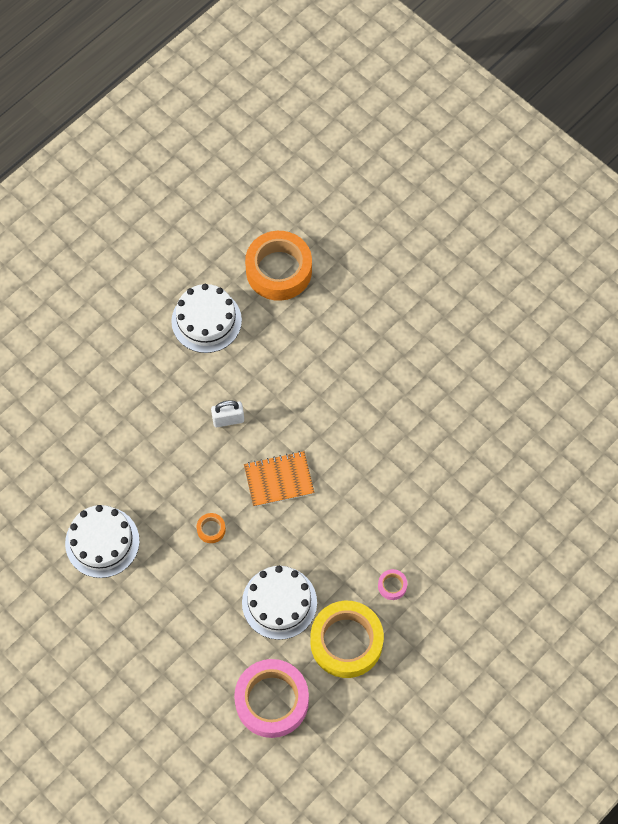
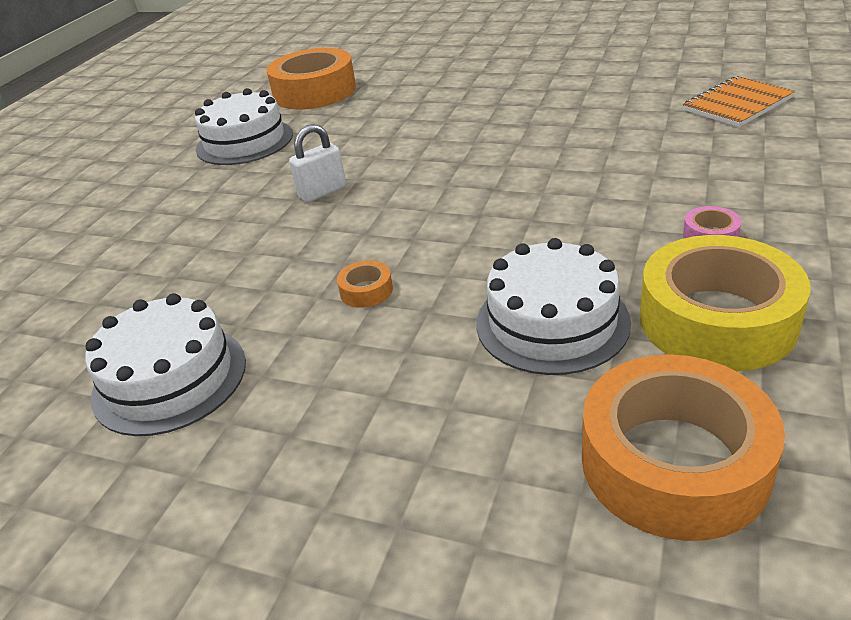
camera: 20 degrees left, 30 degrees down
(272, 701) = (674, 462): pink tape -> orange tape
(279, 480) = (437, 211): orange notebook -> orange notebook (737, 104)

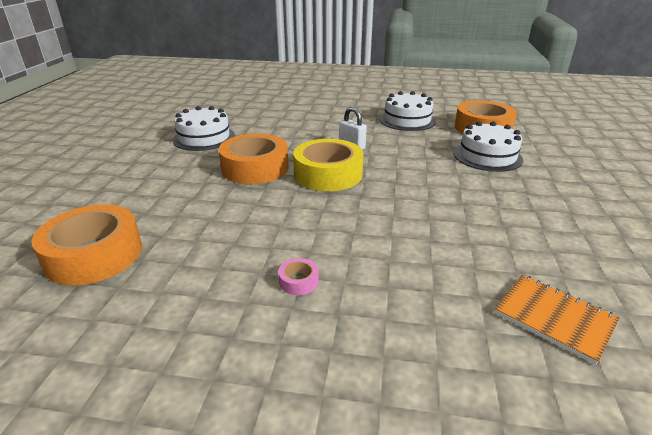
camera: 75 degrees right, 5 degrees down
(366, 291) = (255, 168): orange tape -> orange tape, size x2.47
(552, 322) = (214, 219): white cake -> white cake (487, 156)
(717, 320) = (199, 277): yellow tape -> yellow tape (328, 174)

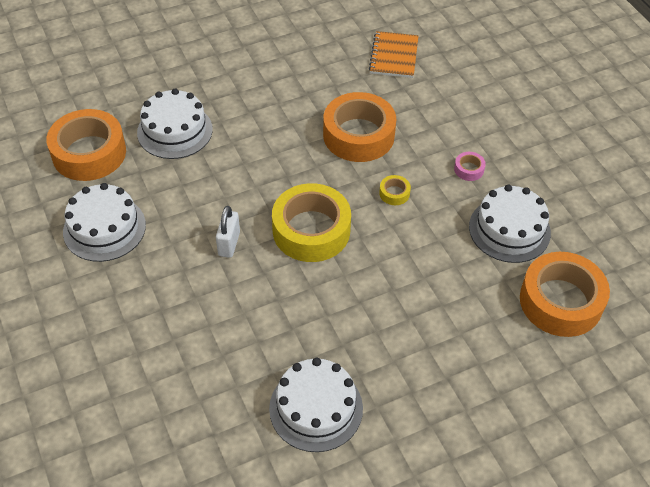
camera: 125 degrees left, 20 degrees up
(197, 267) = (509, 229): none -> white cake
(255, 168) = (347, 297): orange tape -> orange tape (358, 135)
(321, 222) = (394, 193): none -> yellow tape

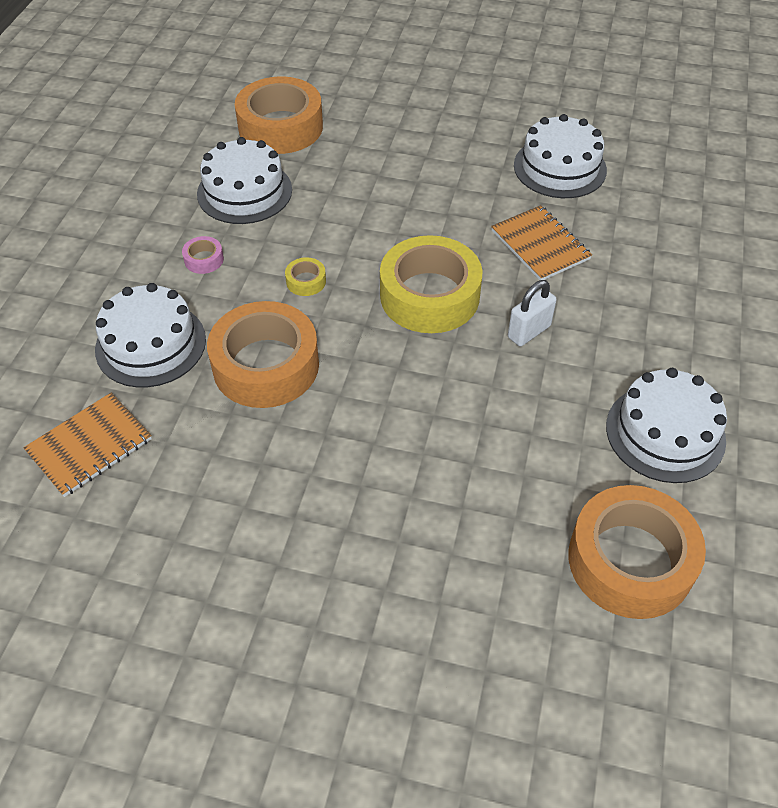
camera: 140 degrees left, 0 degrees up
(175, 131) = (485, 520): white cake -> white cake (151, 344)
(272, 316) = (540, 245): none -> orange notebook

